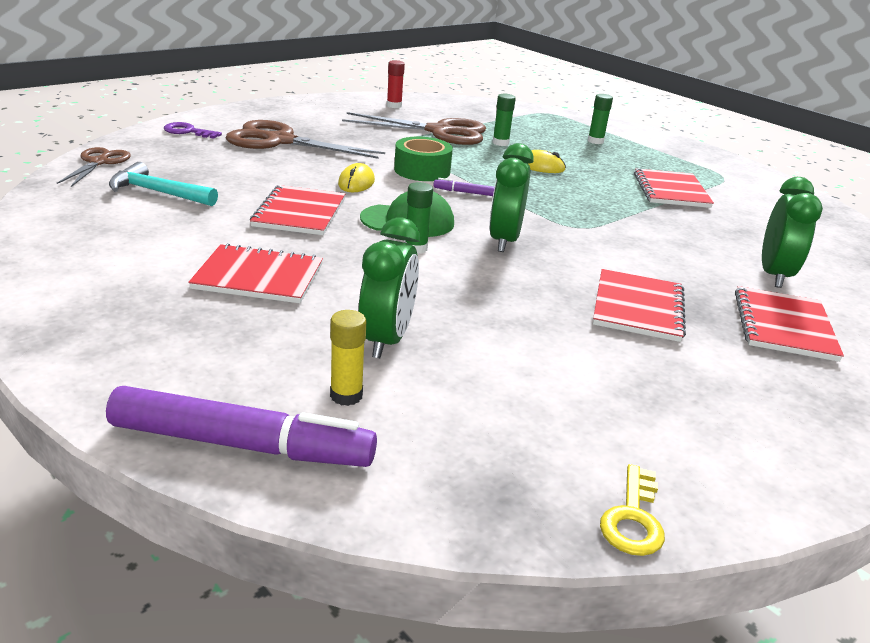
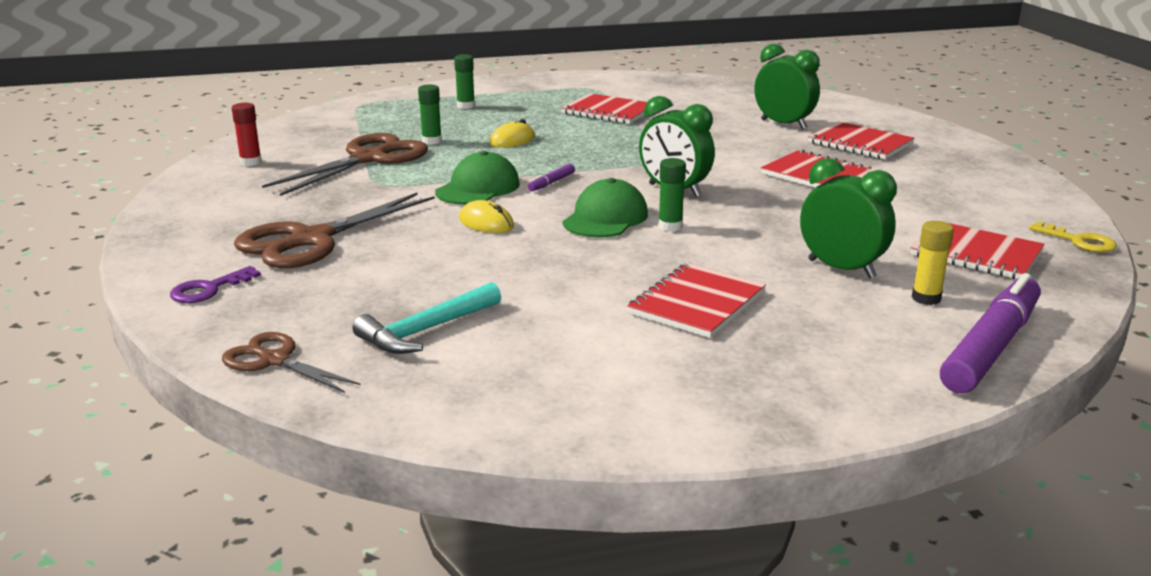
camera: 60 degrees left, 5 degrees down
(299, 213) = (549, 262): red notebook -> red notebook (976, 253)
(422, 170) = (478, 188): green tape -> green cap

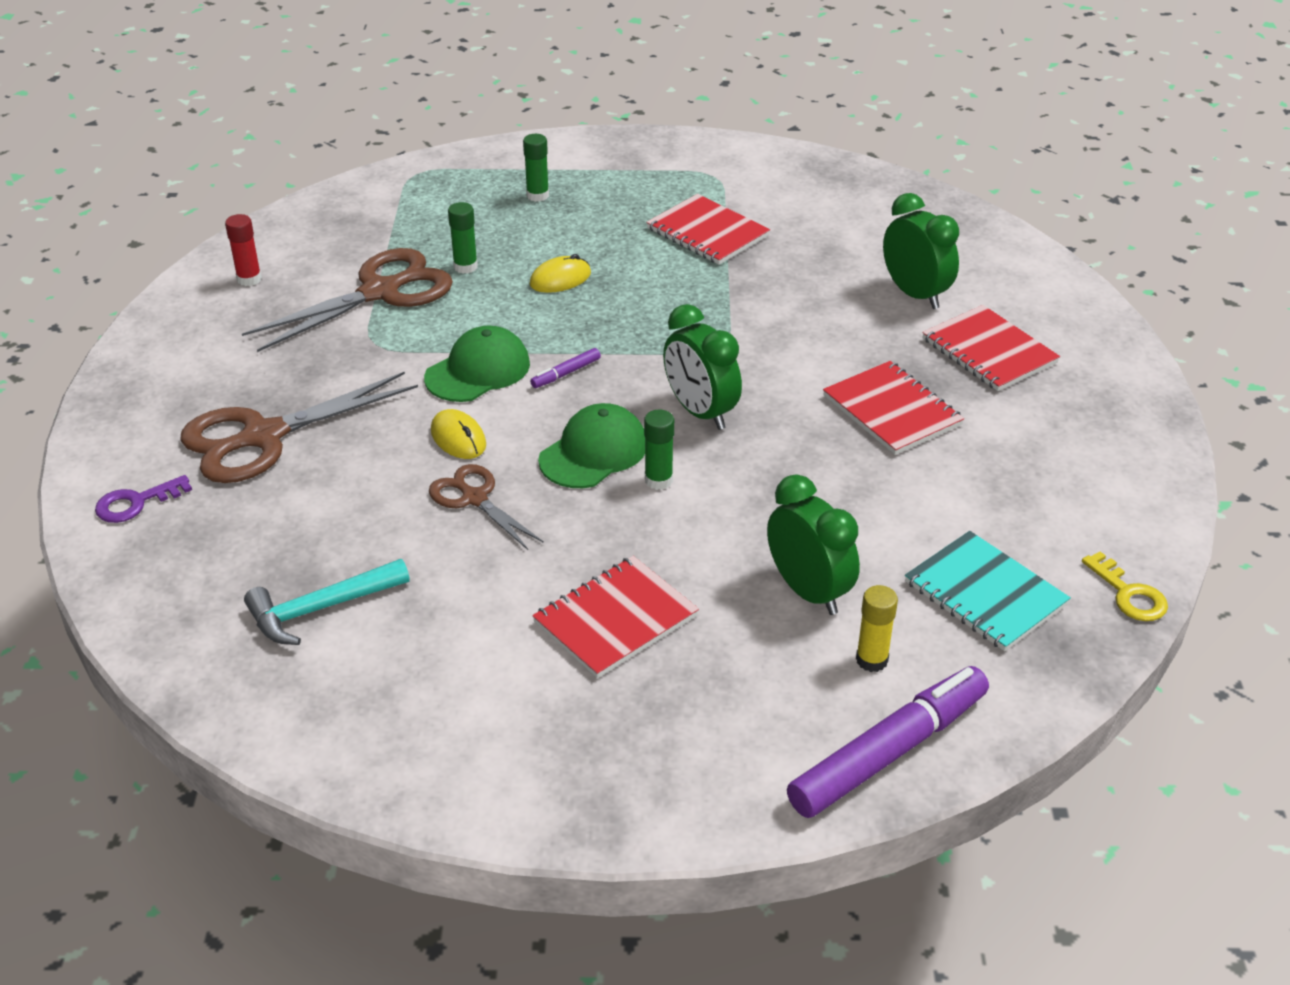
camera: 15 degrees right, 15 degrees up
(275, 360) = (163, 625): brown scissors -> brown scissors (474, 498)
(976, 253) = (985, 593): red notebook -> turquoise notebook

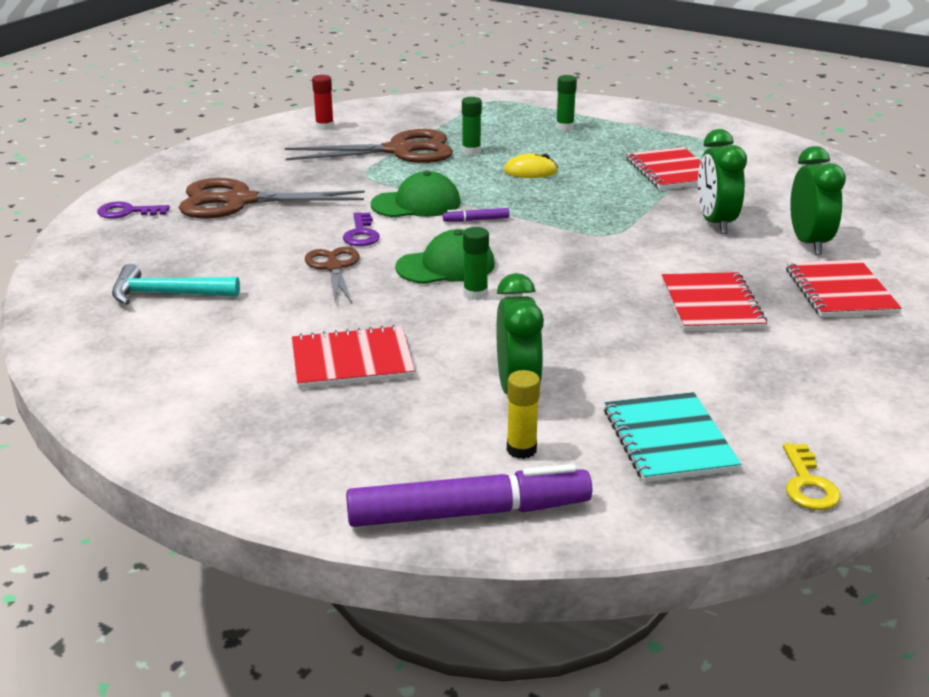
camera: 30 degrees right, 10 degrees down
(458, 438) = (361, 234): yellow mouse -> purple key
(700, 412) = (551, 265): green clock -> green clock (715, 223)

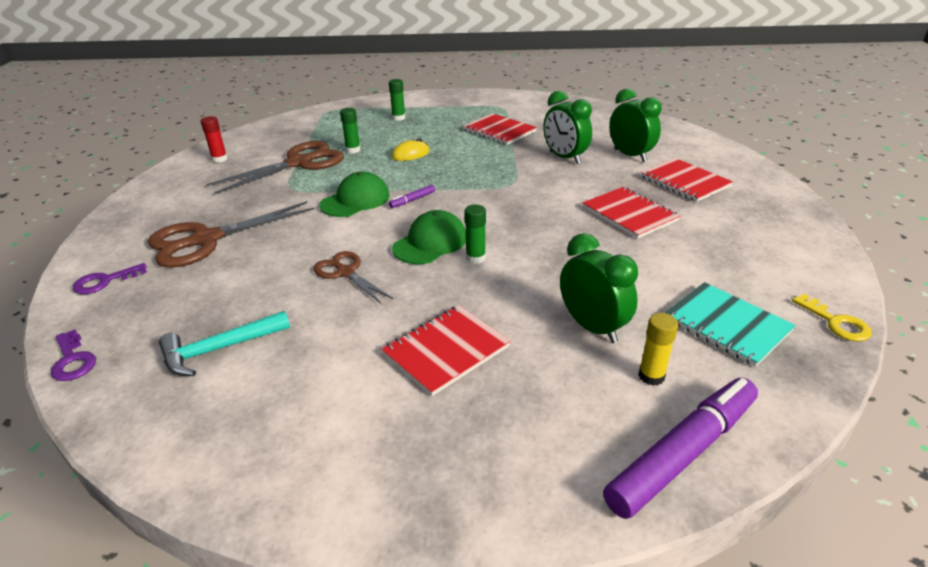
camera: 30 degrees left, 5 degrees up
(361, 234) = (338, 237): purple key -> purple key (73, 360)

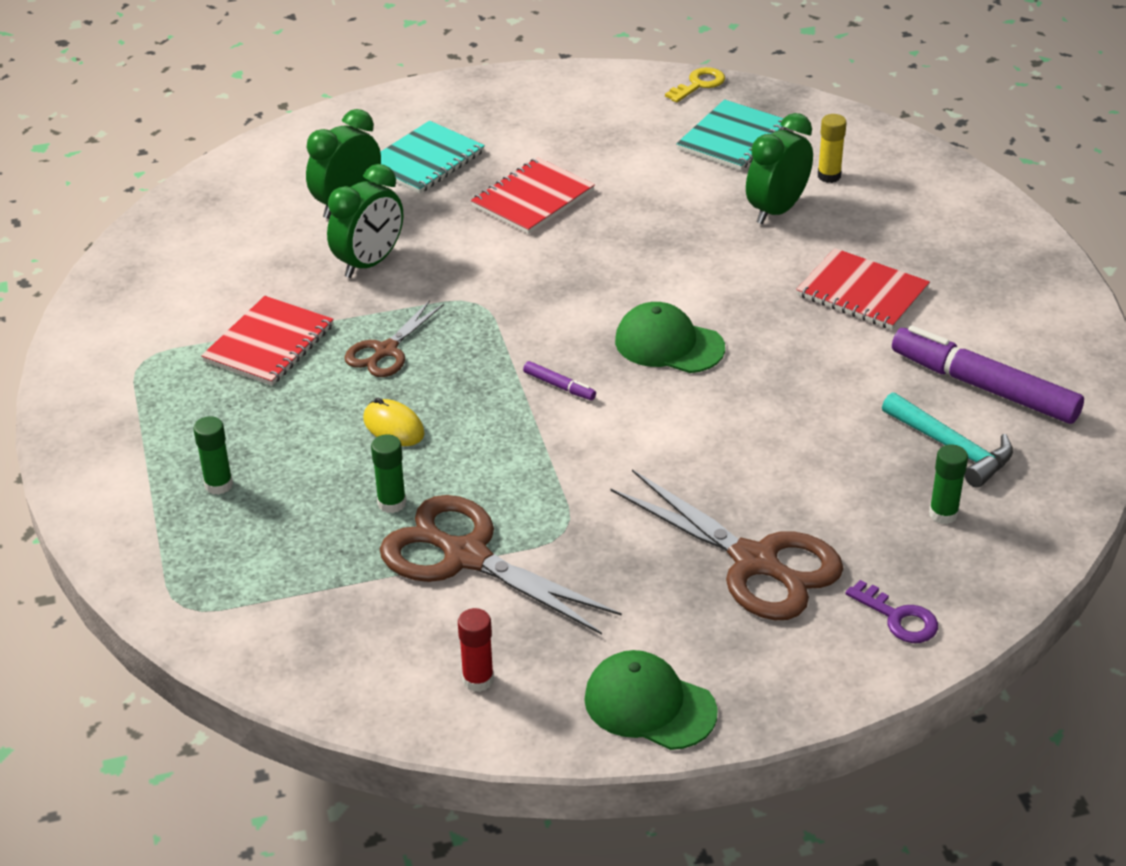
camera: 105 degrees left, 5 degrees up
(73, 360) = (1037, 557): purple key -> none
(345, 272) = (767, 398): brown scissors -> brown scissors (386, 351)
(355, 200) = (580, 444): green cap -> green cap (649, 705)
(475, 258) = (687, 302): green glue stick -> green glue stick (943, 514)
(682, 453) = (908, 161): purple marker -> purple marker (984, 387)
(684, 181) = (425, 160): red notebook -> turquoise notebook

